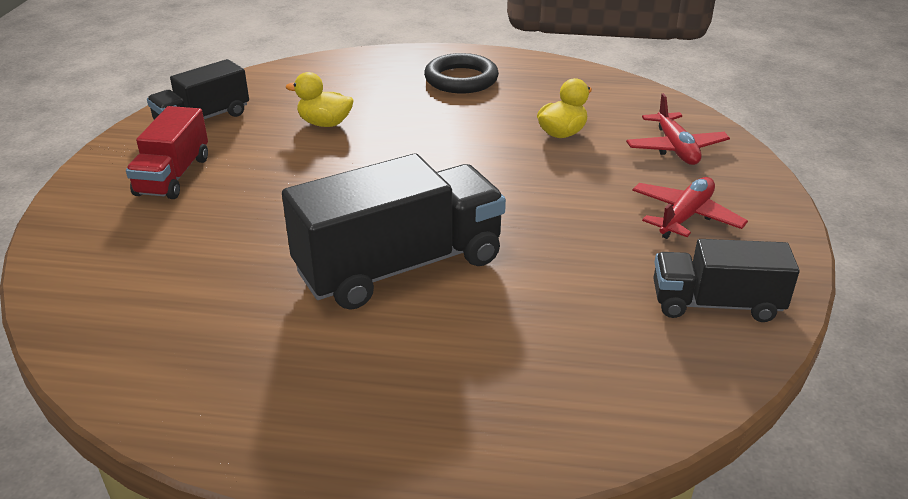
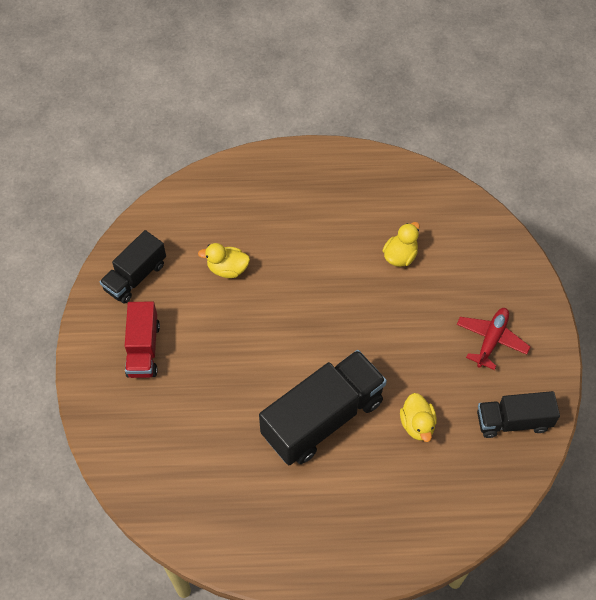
camera: 10 degrees left, 25 degrees up
(461, 79) = (313, 193): black ring -> none
(551, 289) = (417, 424): none -> yellow duck
(675, 148) = (480, 263): red plane -> none

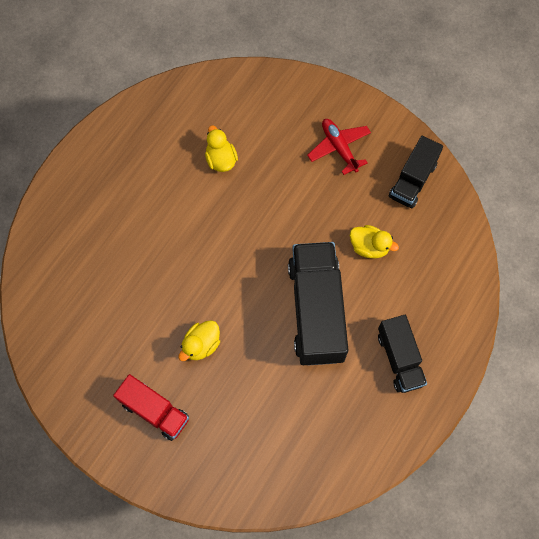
camera: 55 degrees left, 10 degrees up
(135, 277) = (80, 375): black truck -> black truck (400, 359)
(227, 269) = (131, 296): yellow duck -> yellow duck (201, 345)

